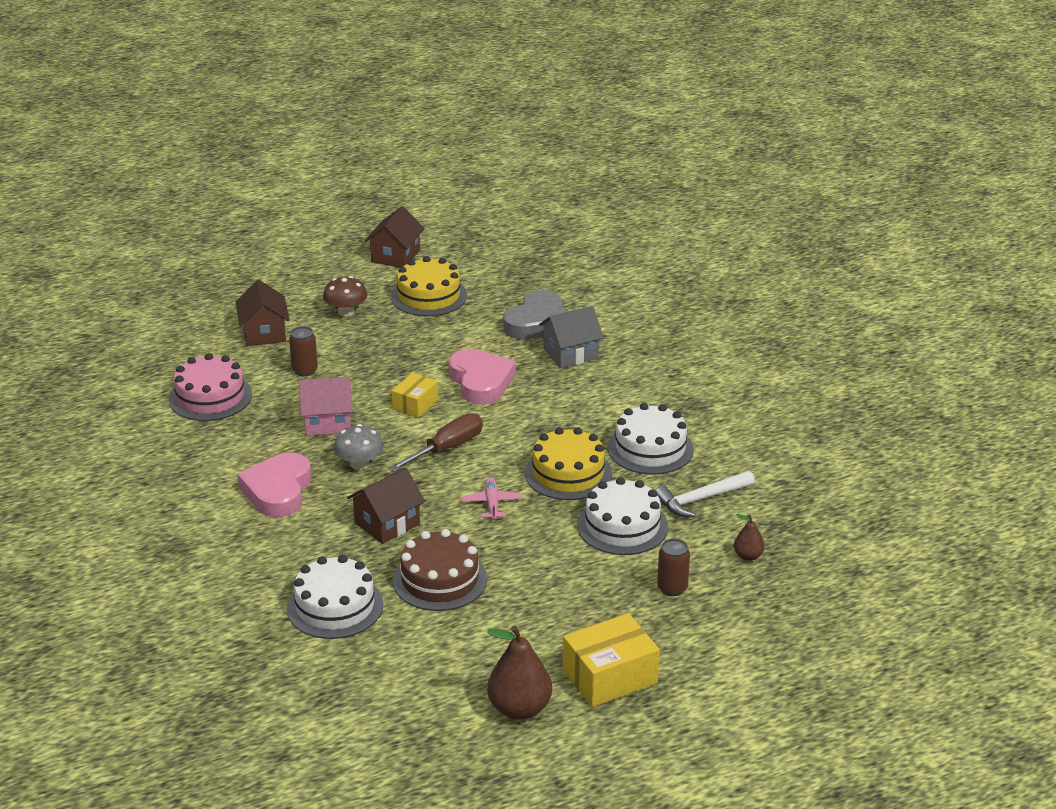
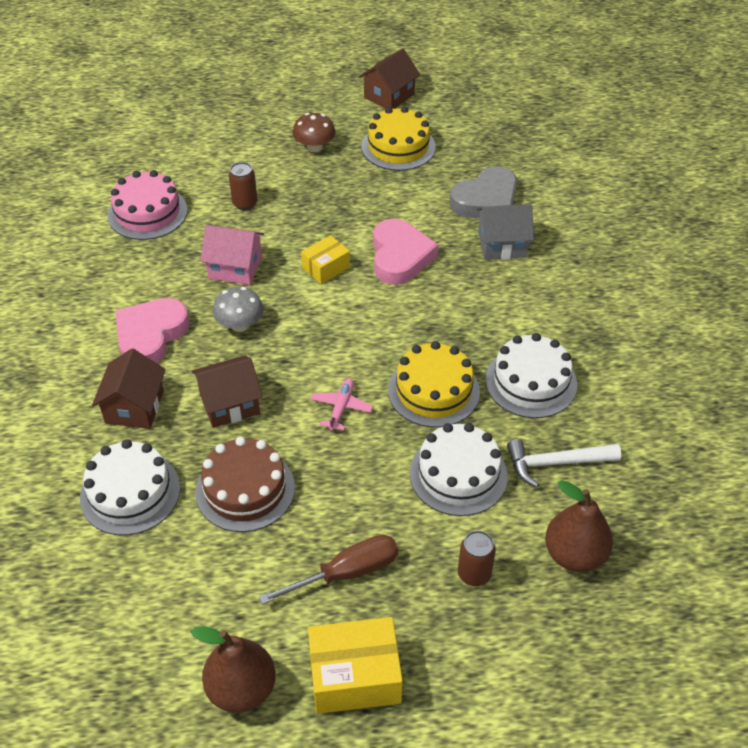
camera: 20 degrees right, 15 degrees up
(264, 333) = (230, 153): brown house -> brown house (134, 407)
(447, 448) = (331, 327): brown screwdriver -> brown screwdriver (347, 572)
(748, 556) = (574, 555): brown pear -> brown pear, size x1.90

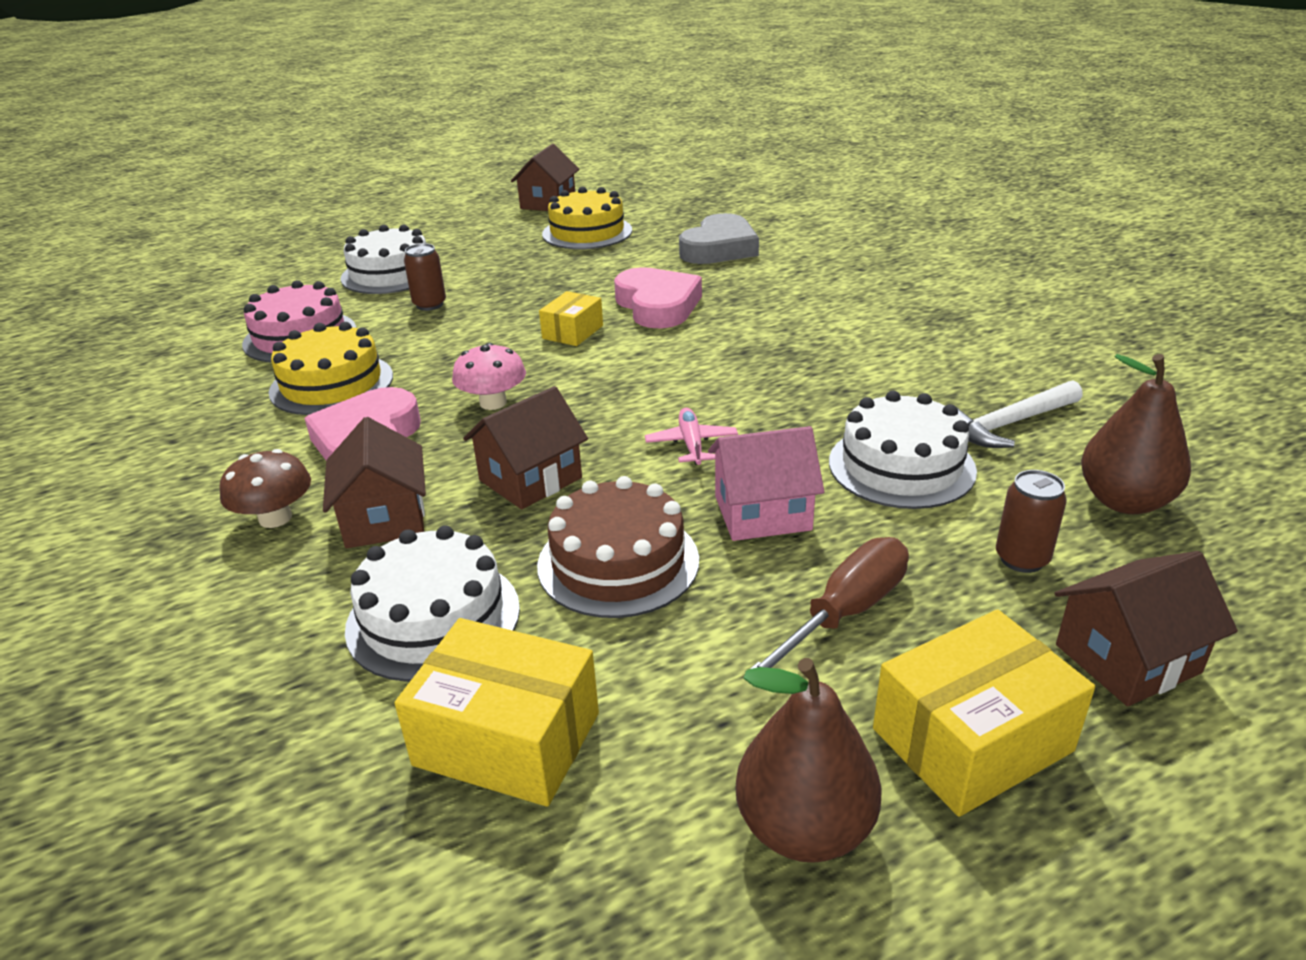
camera: 20 degrees left, 15 degrees down
(132, 585) = (507, 739): none -> yellow box
(235, 268) = (452, 356): pink house -> pink house (762, 513)
(240, 325) = (493, 403): grey mushroom -> pink mushroom
(314, 147) = (488, 249): brown mushroom -> brown mushroom (275, 518)
(433, 391) = (797, 400): yellow cake -> yellow cake (331, 384)
(476, 662) = (1127, 658): none -> brown house
(502, 244) = (767, 274): grey house -> none
(531, 382) = (906, 366): white cake -> white cake (390, 274)

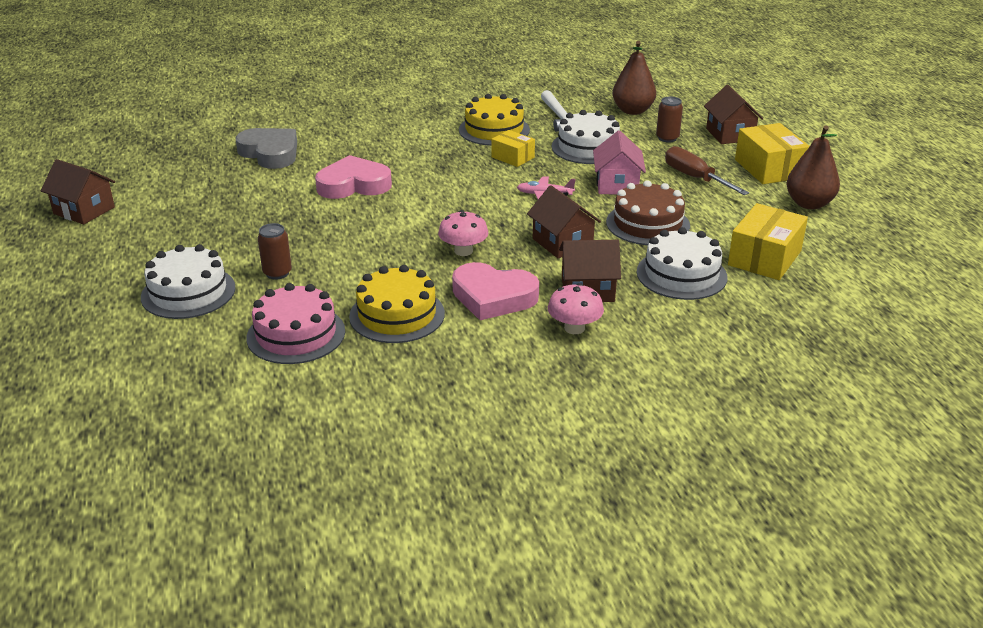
camera: 80 degrees left, 0 degrees up
(275, 518) = (574, 328): brown mushroom -> pink mushroom
(573, 332) = (374, 217): yellow box -> yellow box (513, 157)
(587, 232) = (181, 198): yellow cake -> yellow cake (494, 130)

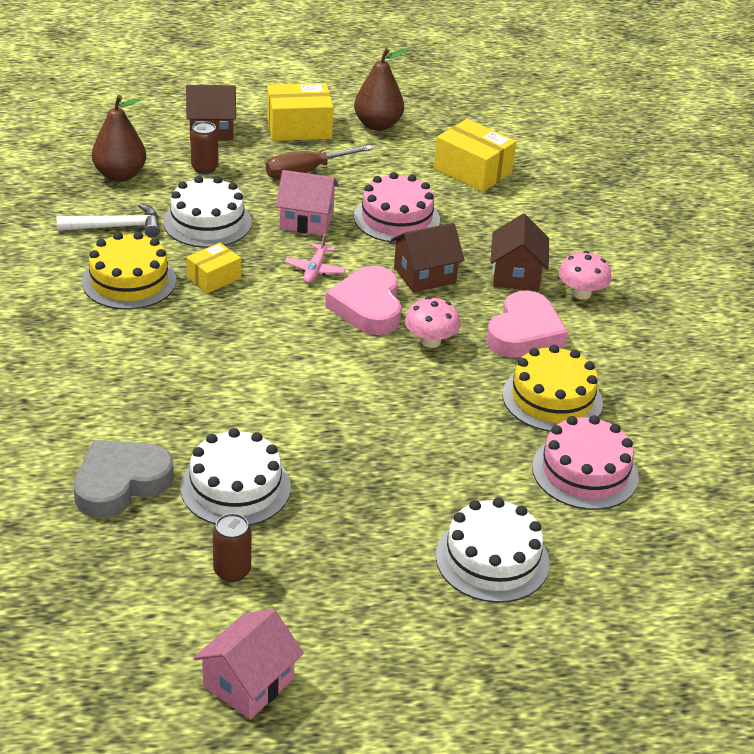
camera: 85 degrees left, 5 degrees up
(84, 210) = (248, 682): brown house -> pink house
(277, 273) = (457, 483): brown can -> brown can (232, 571)
(353, 185) = (247, 409): pink heart -> pink heart (368, 307)
(647, 224) = (396, 218): brown cake -> pink cake
(681, 274) = (495, 219): white cake -> white cake (235, 487)

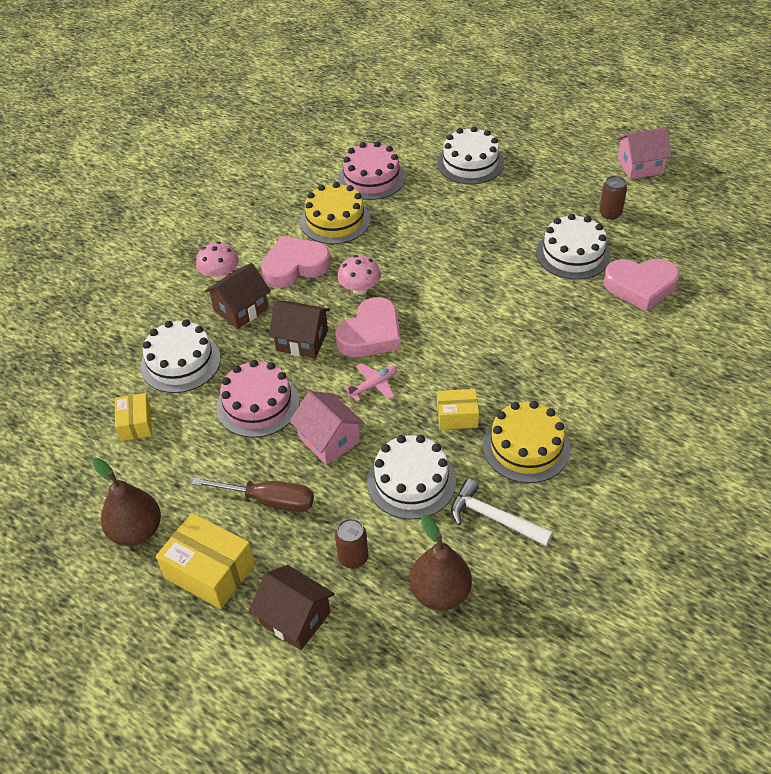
camera: 135 degrees left, 10 degrees up
(120, 483) = (640, 286): grey heart -> pink heart
(473, 171) = (135, 424): yellow box -> yellow box, size x0.60
(503, 218) = (180, 362): none -> white cake

